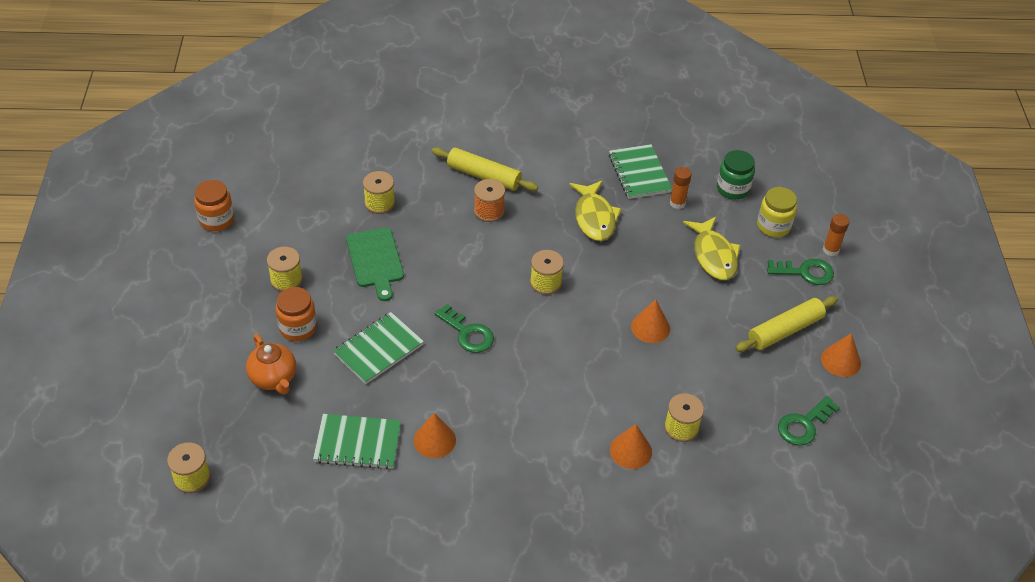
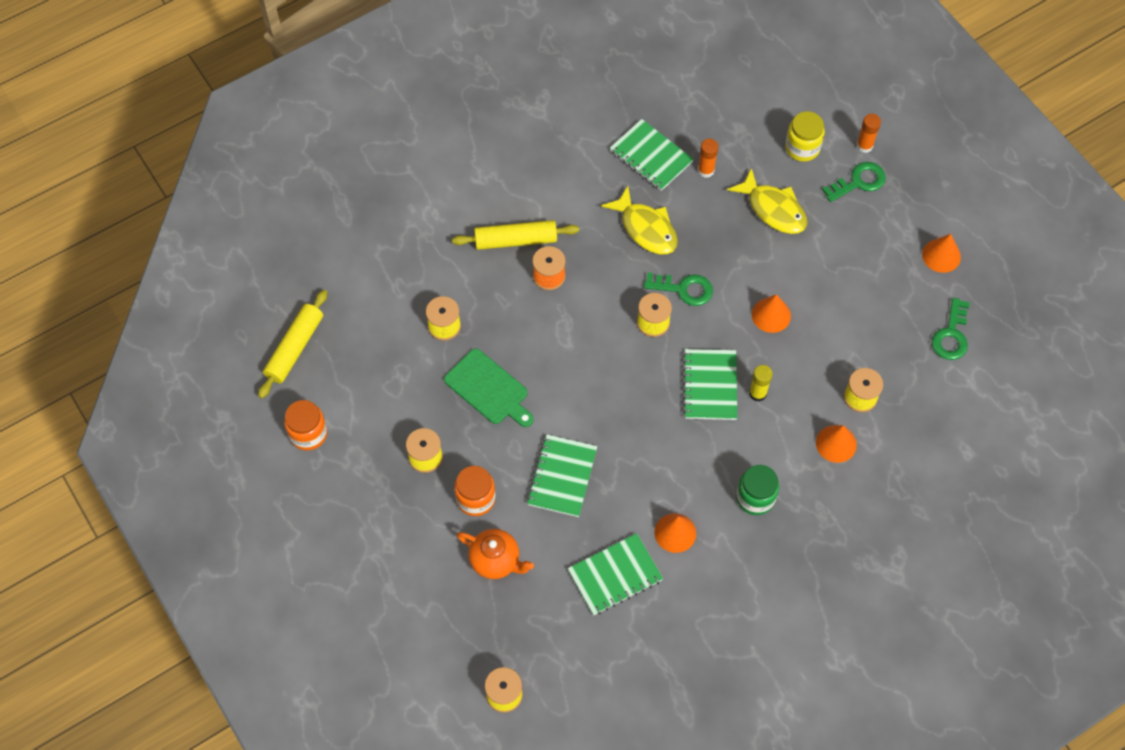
camera: 30 degrees left, 15 degrees up
(468, 333) = (625, 414): green key -> green key (684, 289)
(555, 350) = (710, 385): none -> green notebook
(592, 377) = (757, 393): none -> yellow glue stick
(732, 189) = (742, 127): green jar -> green jar (755, 498)
(785, 330) = (879, 252): yellow rolling pin -> yellow rolling pin (294, 348)

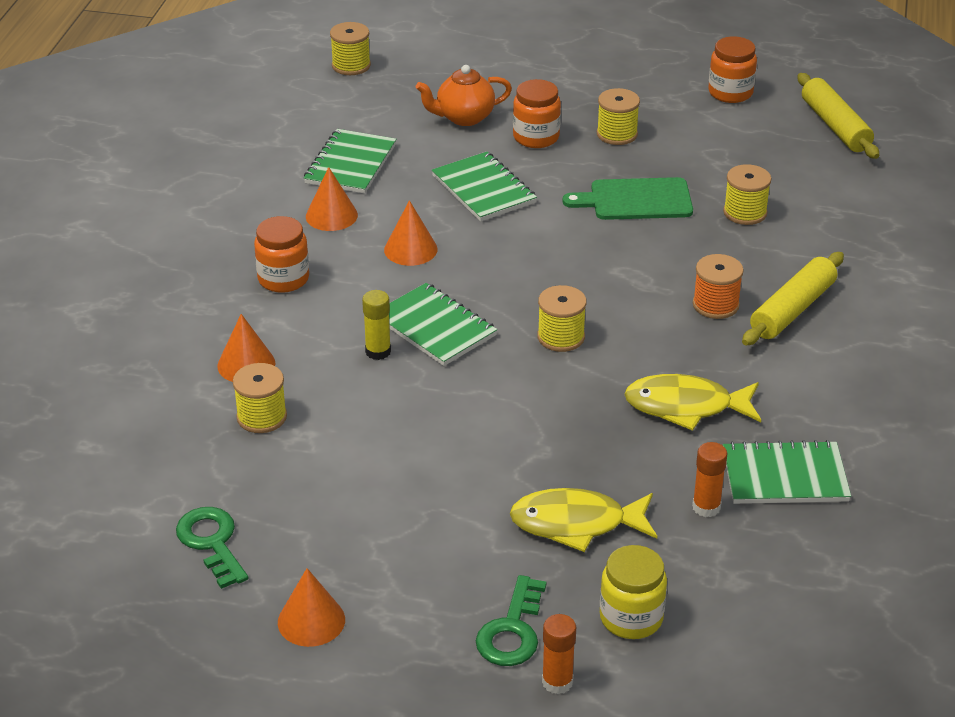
camera: 135 degrees right, 25 degrees down
(684, 289) = (569, 383): green key -> none
(755, 498) = (283, 279): green jar -> orange jar
(771, 315) = (447, 423): orange cone -> orange cone (410, 249)

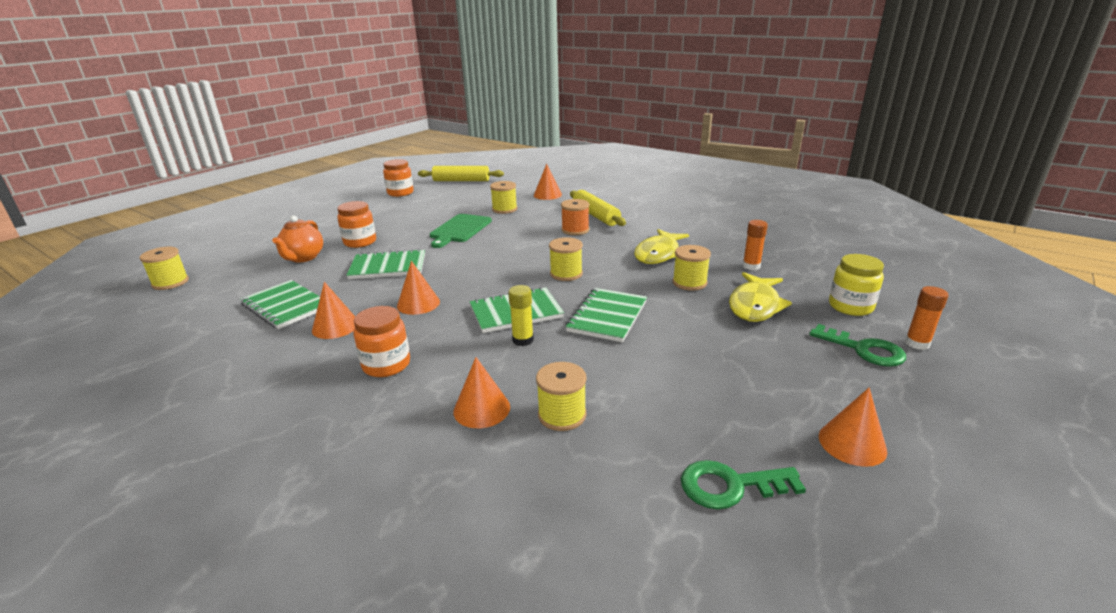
camera: 65 degrees left, 10 degrees down
(617, 134) = (392, 222): yellow spool -> yellow spool (689, 283)
(784, 476) = (732, 243): green notebook -> green notebook (607, 316)
(845, 234) = (547, 195): none -> orange cone

